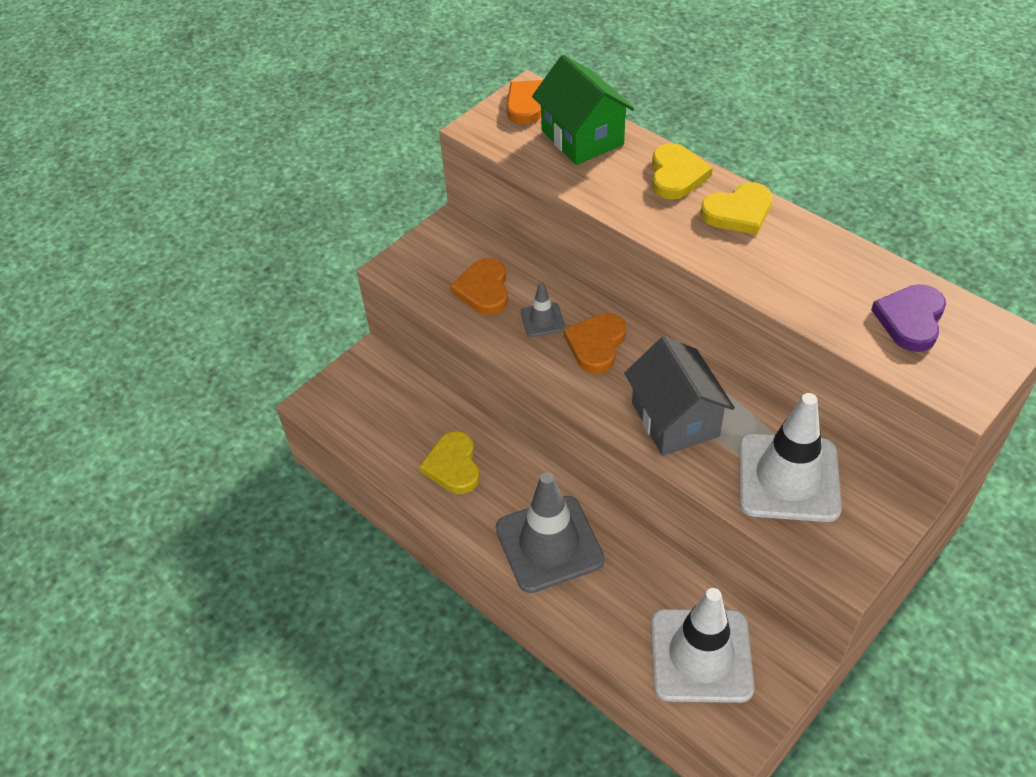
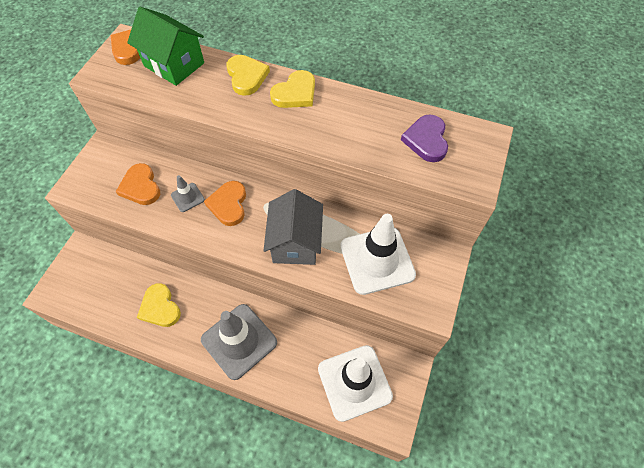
camera: 25 degrees left, 10 degrees up
(675, 419) = (295, 242): grey house -> grey house turned 45 degrees clockwise

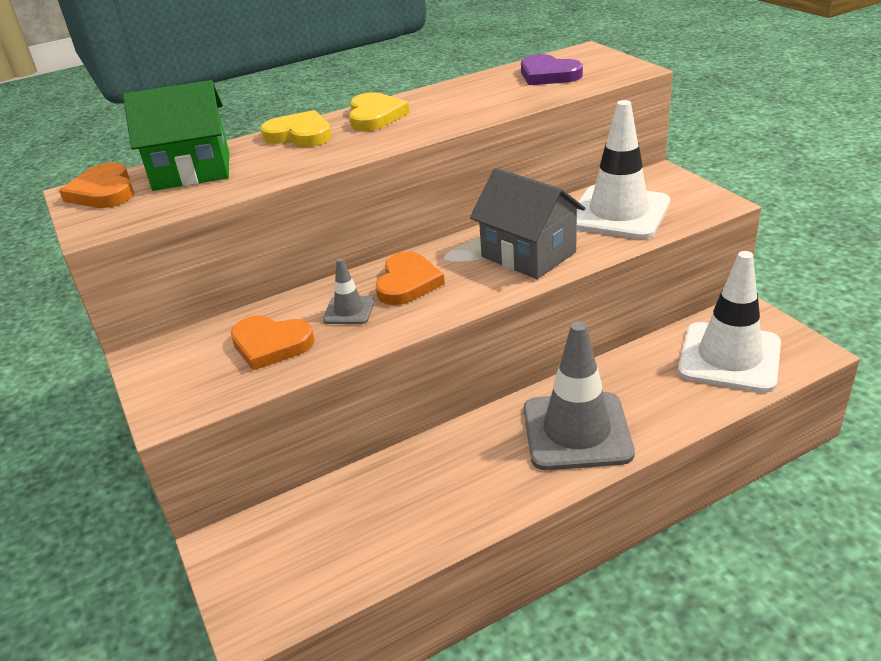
camera: 45 degrees left, 25 degrees down
(160, 307) = (438, 491): yellow heart -> none
(228, 205) = (407, 283): orange heart -> orange heart turned 120 degrees counterclockwise

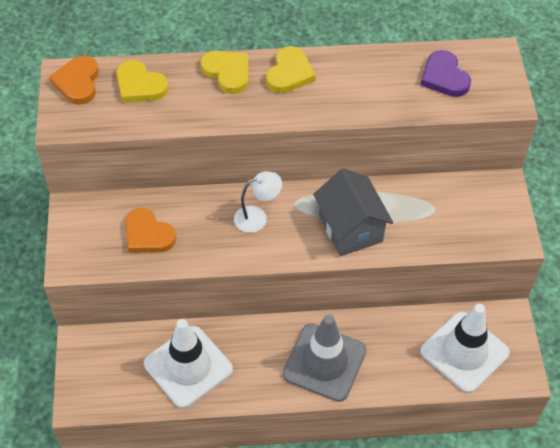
camera: 20 degrees right, 20 degrees up
(192, 171) = (140, 85): green house -> yellow heart
(349, 310) = (208, 226): grey traffic cone -> none
(407, 283) = (257, 217): orange heart -> white lamp
(618, 213) = (440, 214): white traffic cone -> white traffic cone (188, 366)

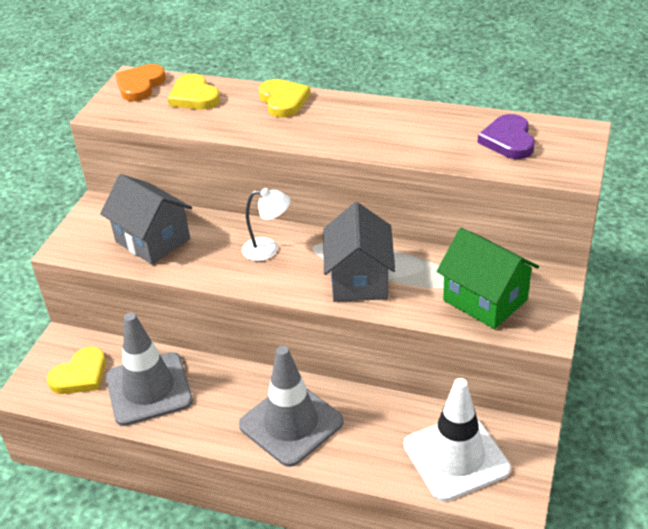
camera: 25 degrees right, 15 degrees down
(148, 234) = (152, 240): orange heart -> grey house
(188, 366) = (149, 389): white traffic cone -> grey traffic cone
(289, 73) = (344, 111): yellow heart -> yellow heart (80, 375)
(459, 221) = (485, 300): none -> green house

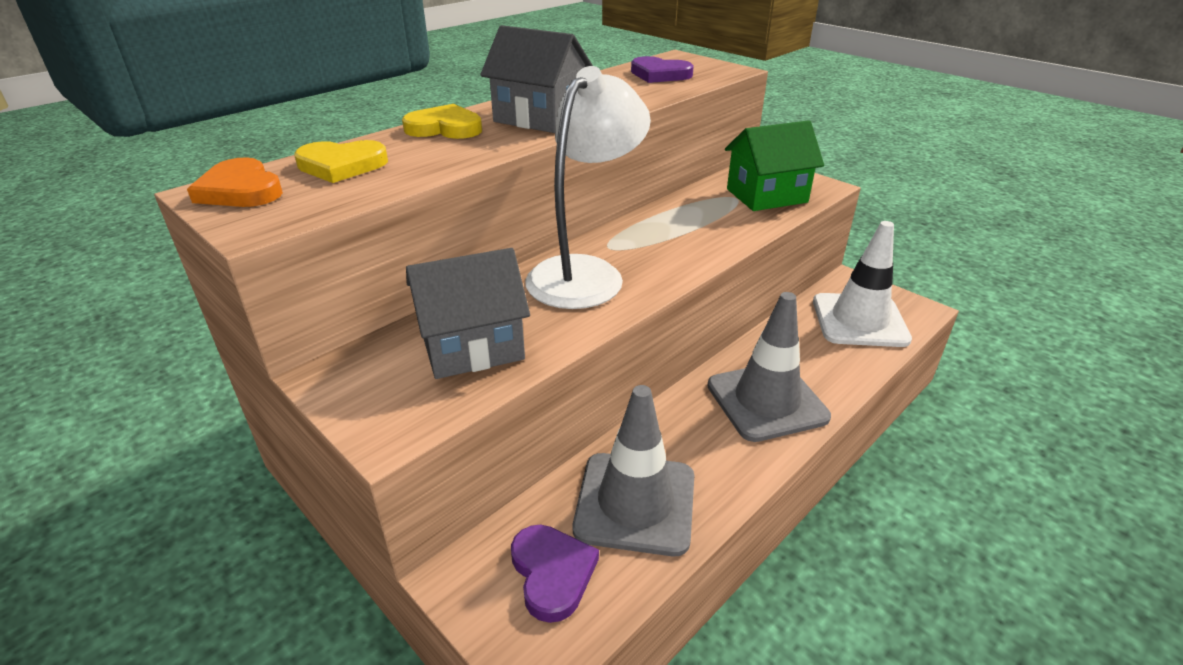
camera: 65 degrees left, 5 degrees down
(80, 375) = (552, 573): yellow heart -> purple heart
(268, 249) = (585, 273): white lamp -> white lamp, size x2.05
(359, 279) = (688, 239): grey house -> grey house (539, 118)

